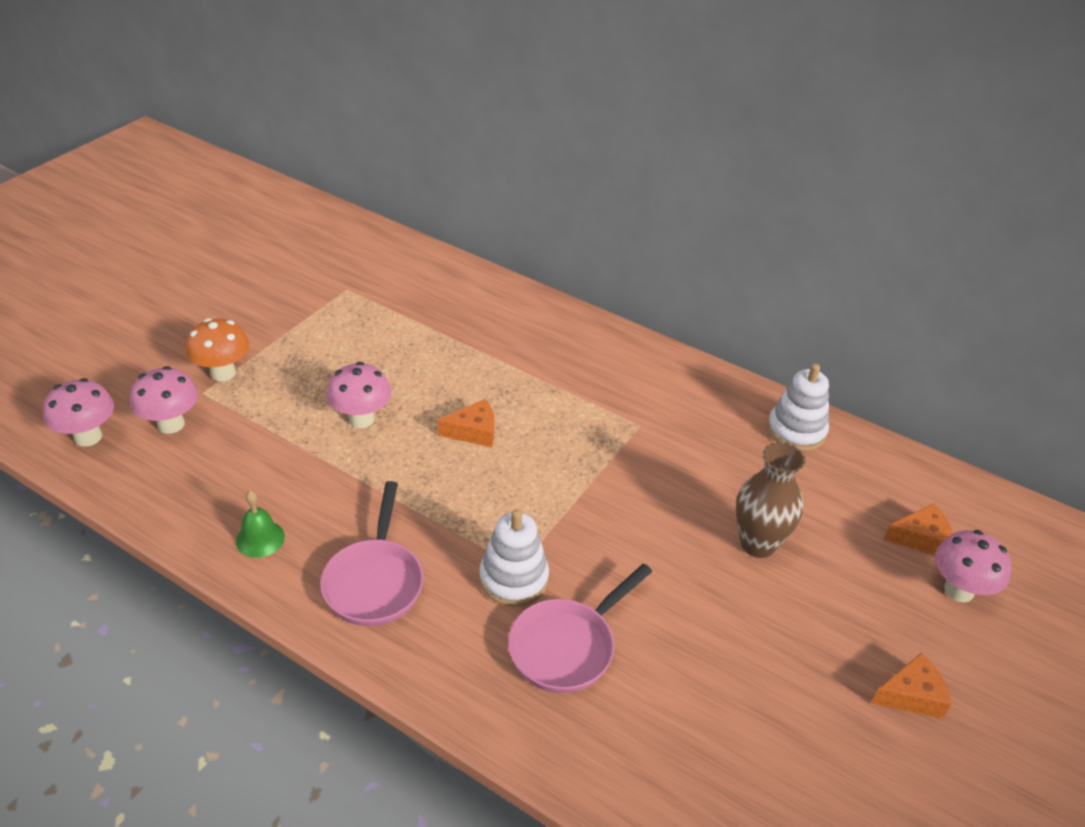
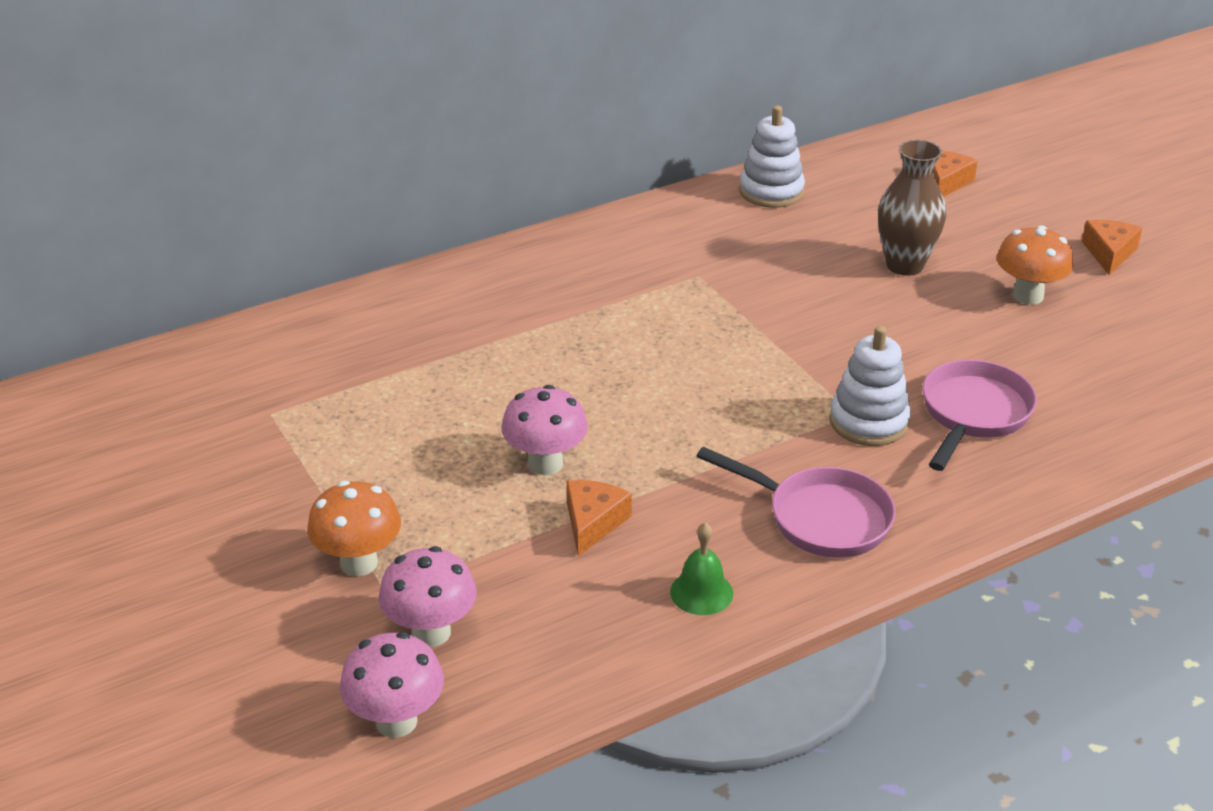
camera: 60 degrees left, 5 degrees down
(473, 432) = (630, 386): orange cheese -> orange cheese (593, 523)
(567, 646) = (973, 414): pink pan -> pink pan turned 135 degrees counterclockwise
(781, 645) = (1028, 296): none -> orange mushroom
(959, 590) = (1012, 188): pink mushroom -> none

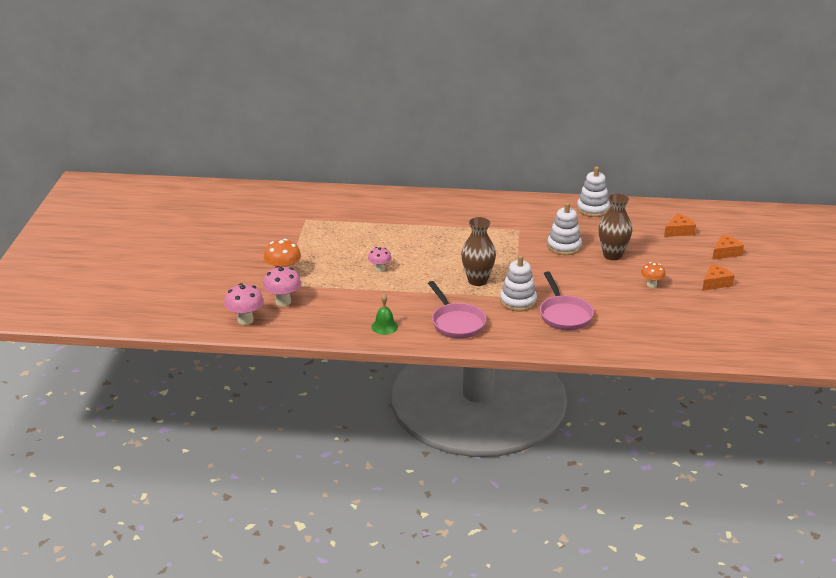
camera: 35 degrees right, 5 degrees down
(545, 463) = (379, 269): pink mushroom -> pink mushroom, size x0.65
(593, 523) = (373, 292): orange cheese -> orange cheese (725, 252)
(751, 409) = (477, 280): none -> brown vase
(811, 280) = (564, 246): none -> white stacking toy
(973, 414) = (564, 315): pink pan -> pink pan turned 105 degrees clockwise
(1028, 296) = (651, 285): orange mushroom -> orange mushroom, size x0.65

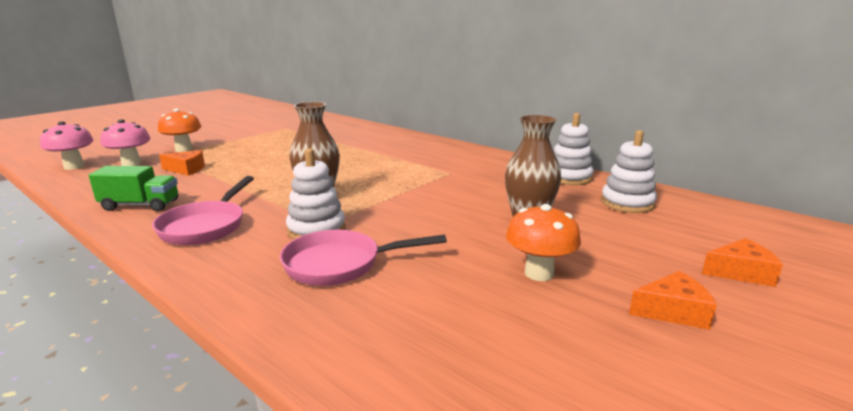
camera: 35 degrees right, 10 degrees down
(379, 269) = (257, 165): pink mushroom -> none
(384, 327) = (140, 205): green bell -> green truck
(564, 246) = (476, 197): white stacking toy -> white stacking toy (627, 203)
(564, 315) = (340, 264): pink pan -> pink pan turned 60 degrees clockwise
(651, 285) = (539, 273): orange mushroom -> orange mushroom, size x1.55
(679, 231) = (674, 225): orange cheese -> orange cheese (186, 169)

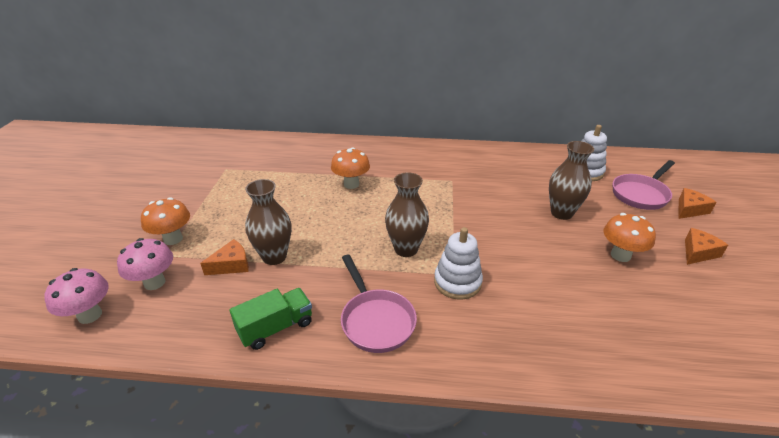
camera: 35 degrees left, 15 degrees up
(219, 173) = (274, 256): none -> brown vase
(340, 264) = (520, 305): pink pan -> pink pan (641, 194)
(356, 154) = (351, 184): none -> orange mushroom
(569, 177) = (527, 157): white stacking toy -> none

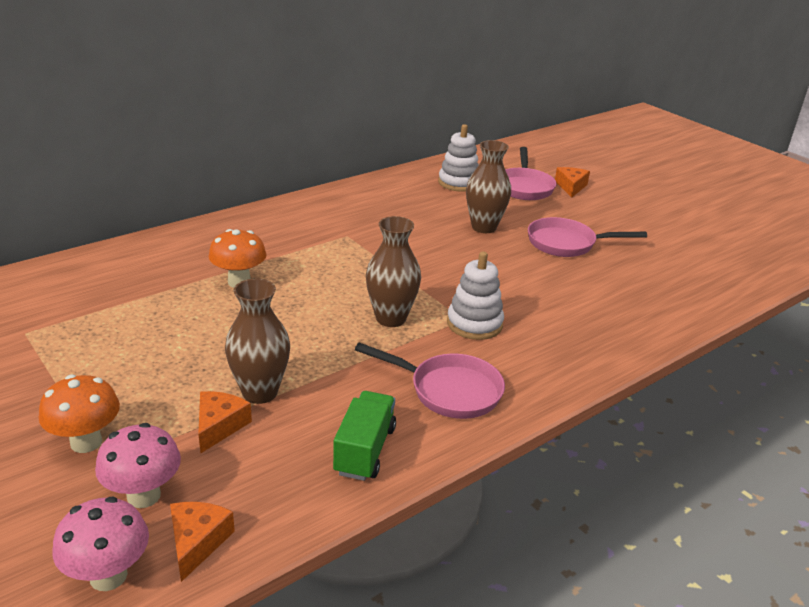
camera: 45 degrees left, 5 degrees down
(620, 255) = (566, 243): orange mushroom -> pink pan
(698, 252) = (612, 219): orange cheese -> orange cheese (197, 542)

